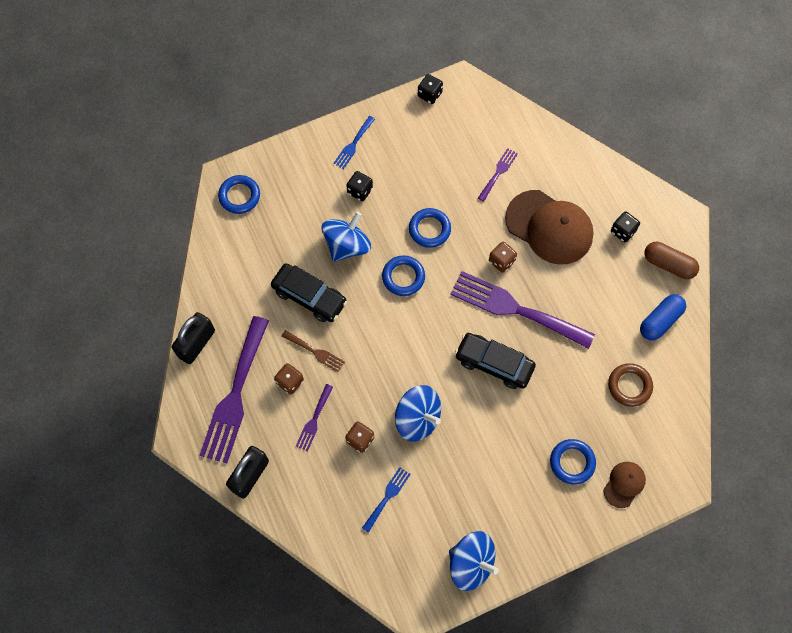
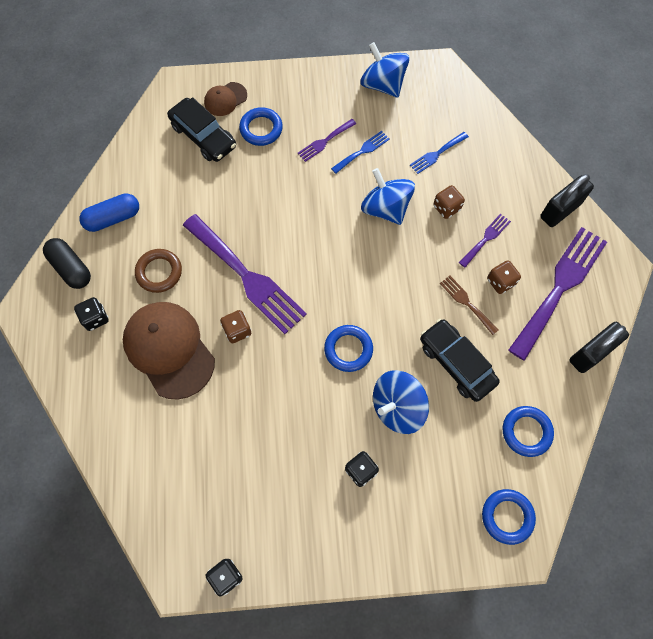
camera: 160 degrees left, 0 degrees up
(353, 144) = (347, 538): blue fork -> blue fork (362, 151)
(429, 229) = (299, 393): blue ring -> blue ring (526, 432)
(494, 363) = (292, 232): black car -> black car (203, 136)
(498, 172) = (192, 435): purple fork -> purple fork (324, 141)
(629, 386) = (176, 172): brown ring -> brown ring (159, 272)
(668, 264) = (71, 268): brown capsule -> black capsule

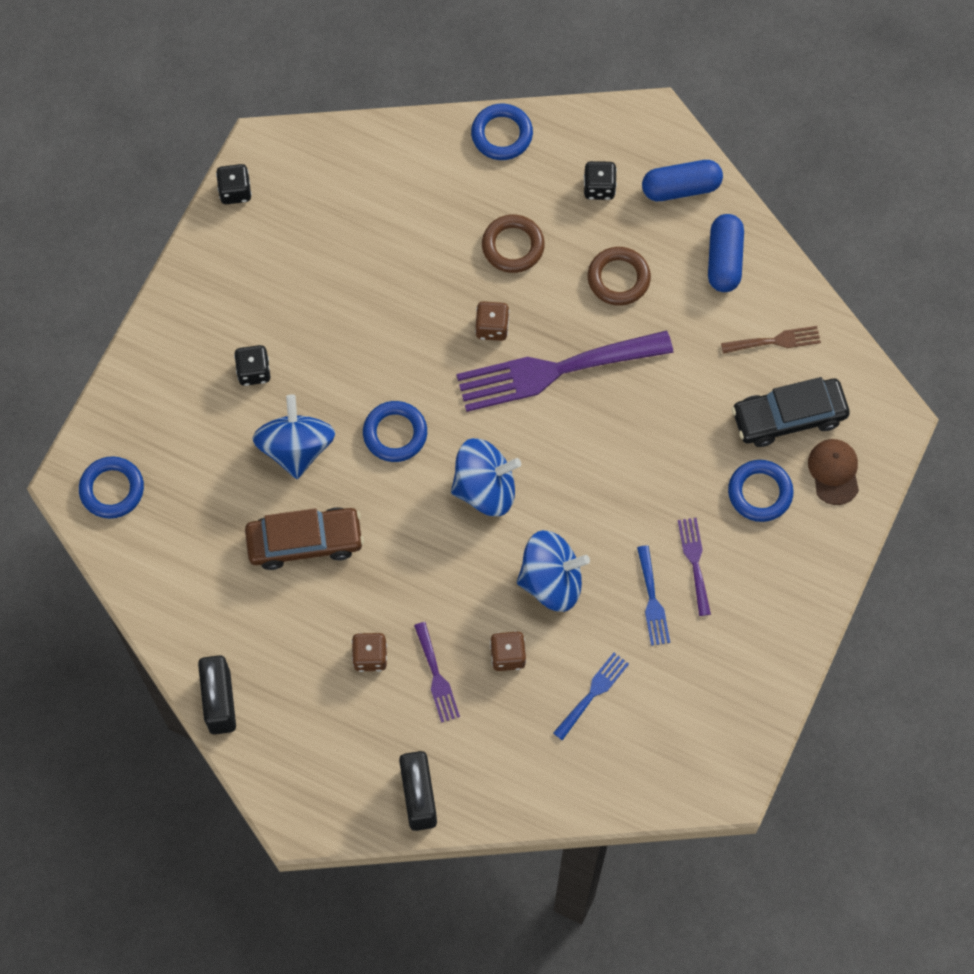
camera: 120 degrees right, 0 degrees up
(71, 268) = (681, 188): black capsule -> blue capsule
(169, 350) = (513, 246): brown cap -> brown ring
(383, 84) = (744, 689): blue spinning top -> blue spinning top (485, 488)
(437, 154) = (593, 693): blue fork -> blue fork turned 45 degrees clockwise
(456, 363) = (305, 542): black car -> brown car
(466, 302) = (369, 599): brown fork -> brown fork (775, 341)
(526, 432) = (182, 567): blue ring -> blue ring (502, 134)
(560, 287) = (320, 723): purple fork -> none

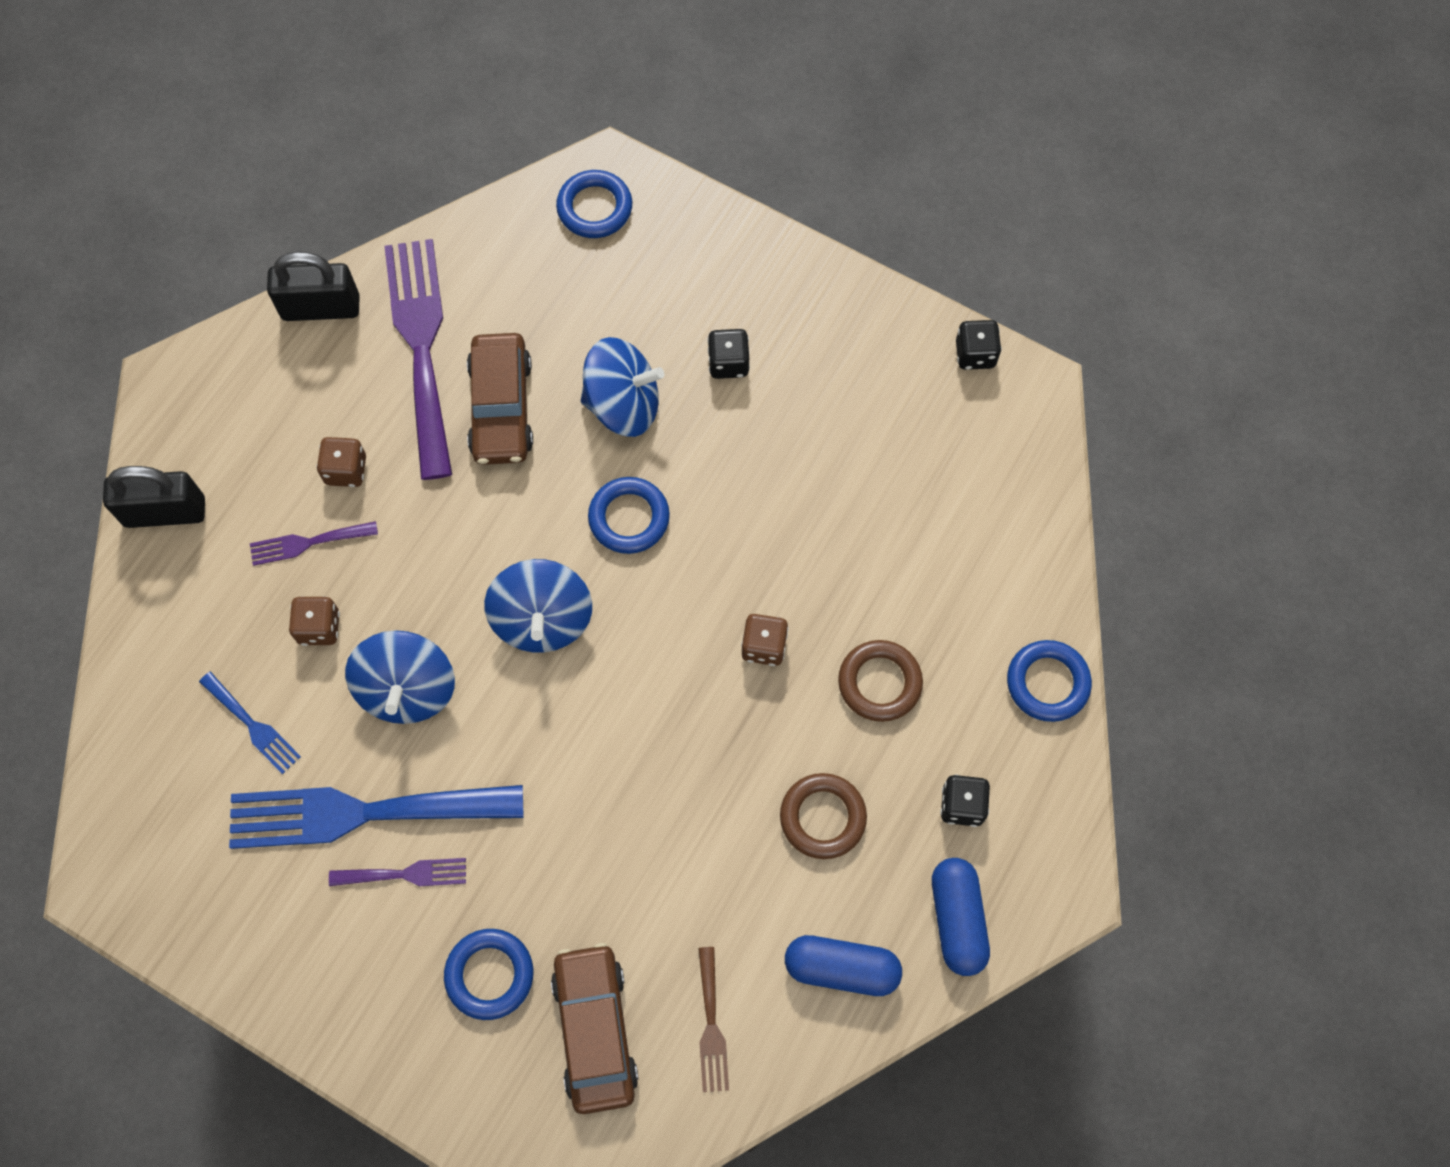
camera: 95 degrees right, 0 degrees up
(554, 371) = (695, 719): purple fork -> purple fork (421, 345)
(652, 600) = (361, 813): blue fork -> blue fork, size x2.18
(788, 417) = (595, 1030): black car -> brown car
(834, 472) = (506, 1084): brown cap -> none

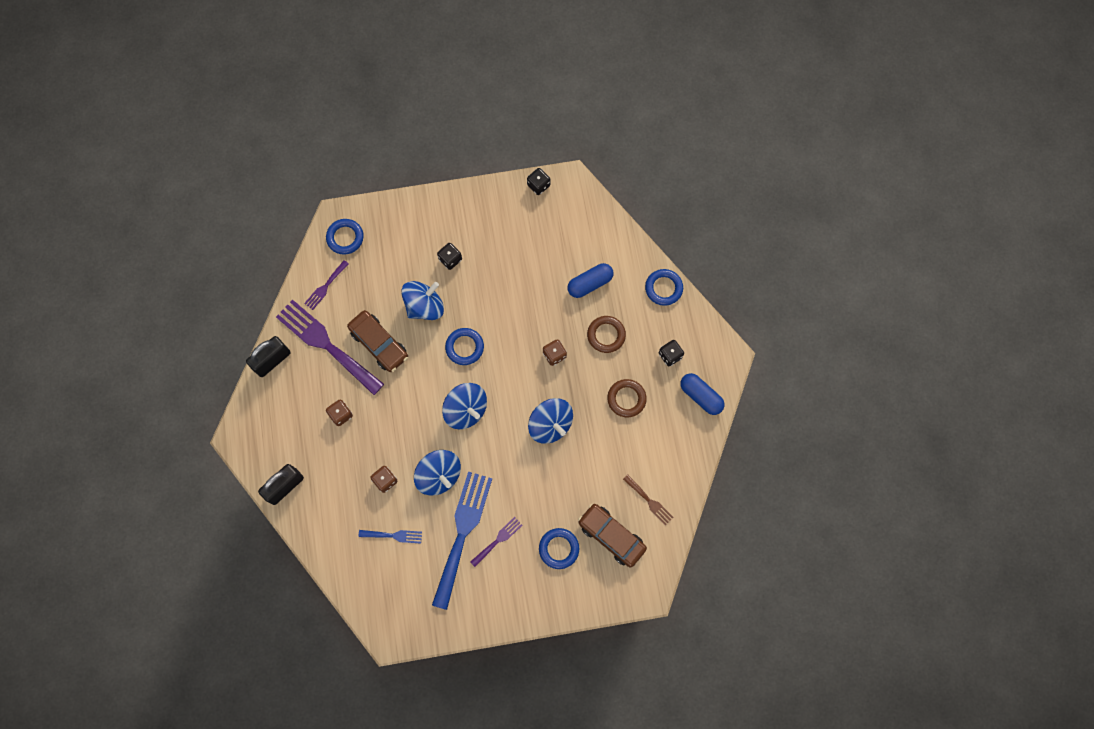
camera: 40 degrees left, 5 degrees up
(307, 543) = (351, 453): purple fork -> purple fork (325, 287)
(361, 813) = (462, 532): blue fork -> blue fork turned 150 degrees clockwise
(657, 755) = (550, 424): none -> blue spinning top
(841, 968) = (676, 445): blue capsule -> blue capsule (590, 284)

